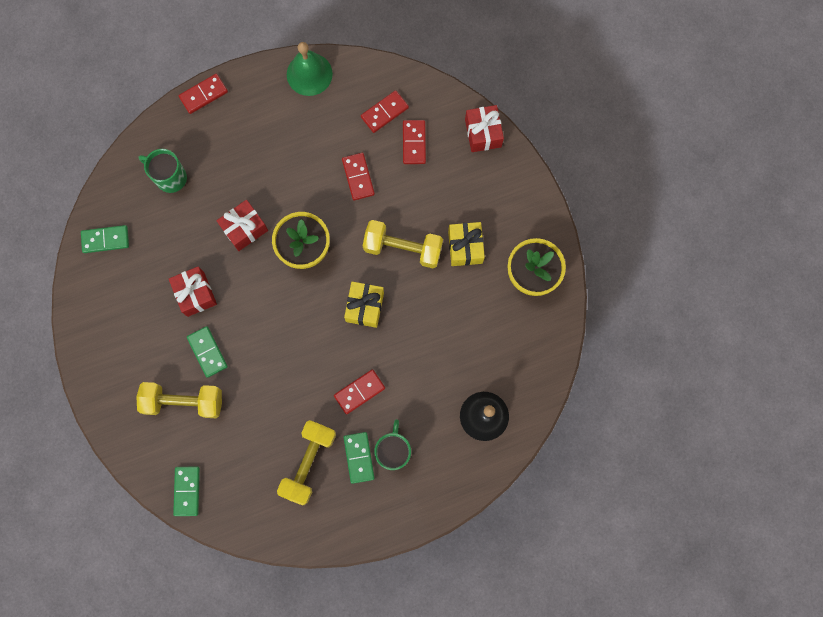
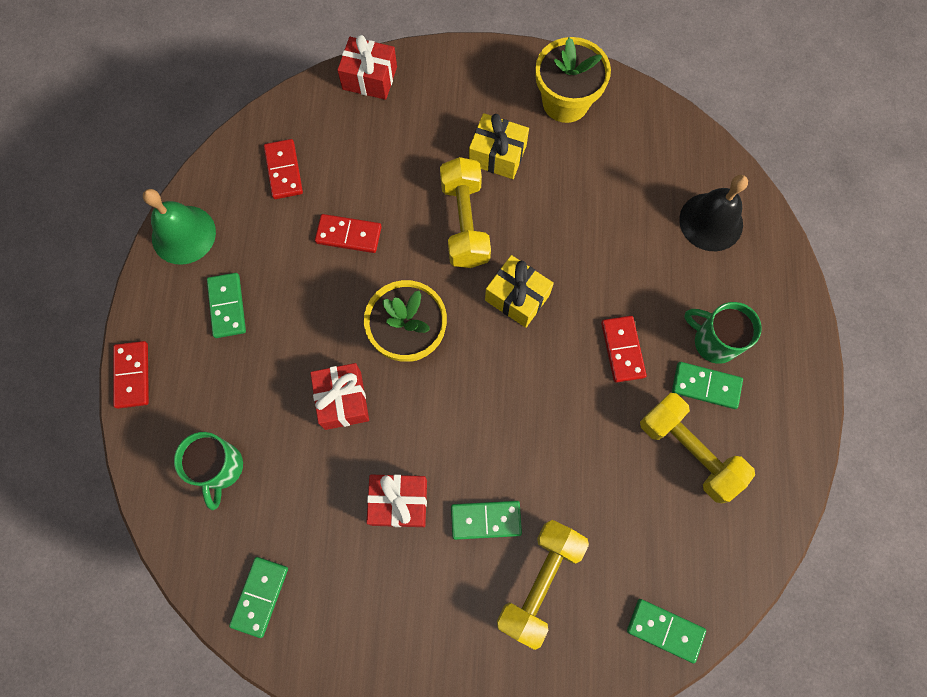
camera: 65 degrees left, 5 degrees down
(170, 177) = (220, 468): green mug -> green mug turned 60 degrees counterclockwise
(273, 127) = (227, 306): none -> green domino
(403, 248) = (464, 223): yellow dumbbell -> yellow dumbbell turned 45 degrees counterclockwise
(414, 143) = (340, 155): red domino -> none

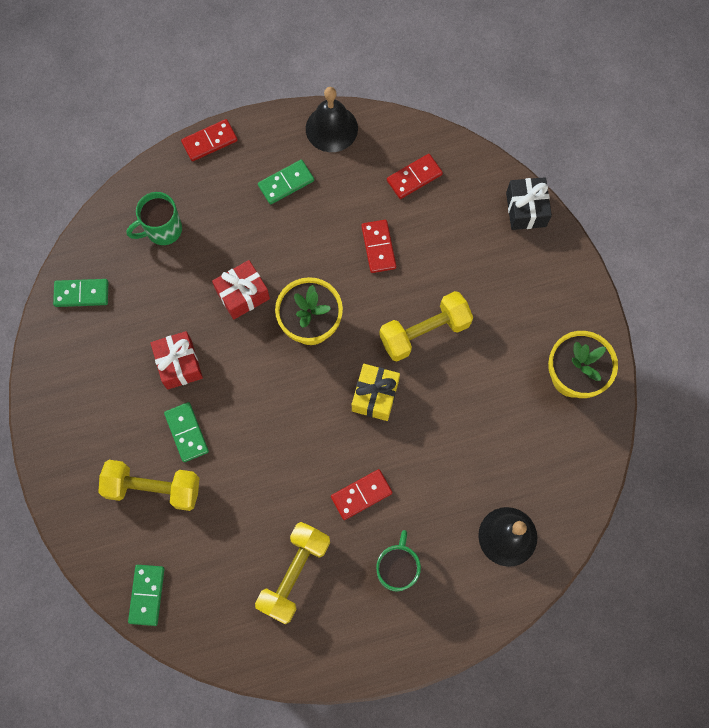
camera: 70 degrees right, 0 degrees up
(183, 234) = (331, 128): green bell -> black bell
(369, 78) = (526, 209): red gift -> black gift
(497, 155) = (497, 337): yellow gift -> none
(706, 386) = (355, 573): green domino -> none

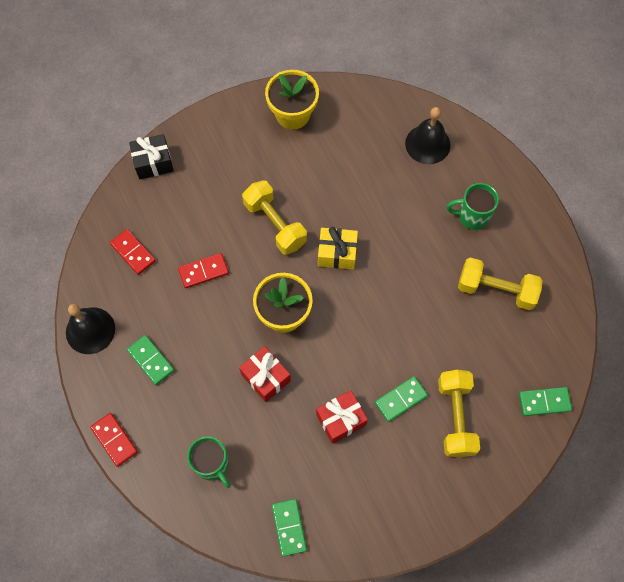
camera: 100 degrees left, 5 degrees down
(361, 495) = (421, 251): red domino -> none

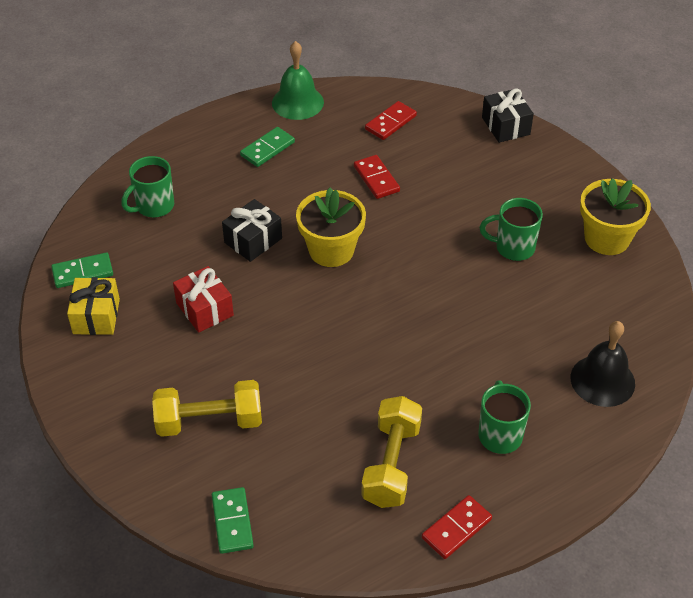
camera: 85 degrees right, 20 degrees down
(90, 330) = (297, 102): black bell -> green bell
(114, 440) = (181, 132): red domino -> red domino (456, 529)
(266, 377) = (253, 240): red gift -> black gift
(275, 224) = (447, 234): yellow dumbbell -> none
(295, 179) = (513, 248): none -> green mug
(337, 253) = (418, 293): yellow gift -> yellow gift (96, 316)
(401, 399) = (231, 365): green domino -> none

